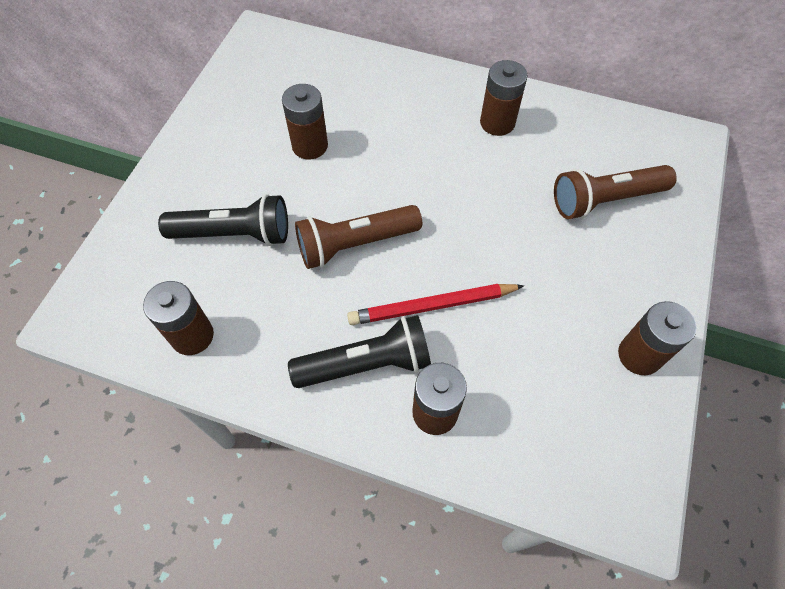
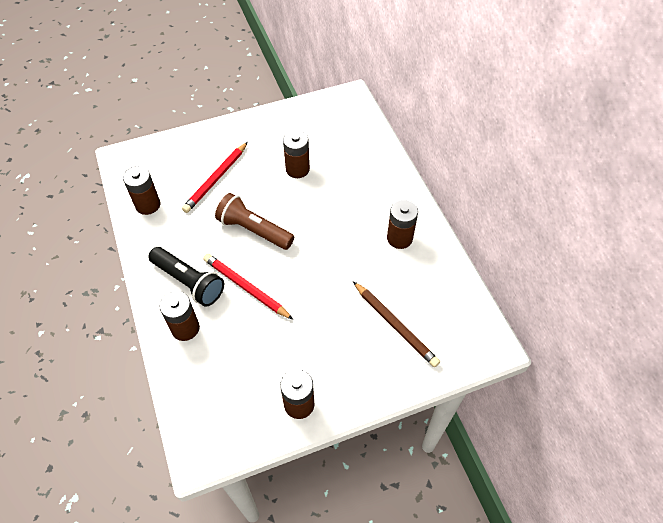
camera: 50 degrees right, 5 degrees down
(234, 234) = (215, 179): black flashlight -> red pencil
(605, 200) = (395, 326): brown flashlight -> brown pencil

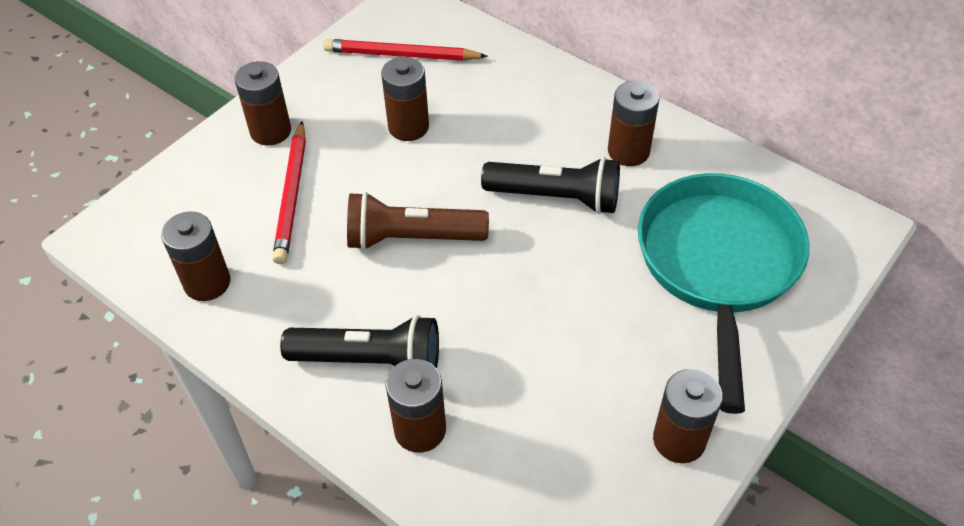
camera: 30 degrees left, 5 degrees down
(231, 140) = (270, 131): none -> brown battery
(246, 287) = (466, 322): red pencil -> red pencil (401, 55)
(341, 245) = (556, 197): none -> black flashlight
(395, 326) = (718, 265): brown pencil -> turquoise pan

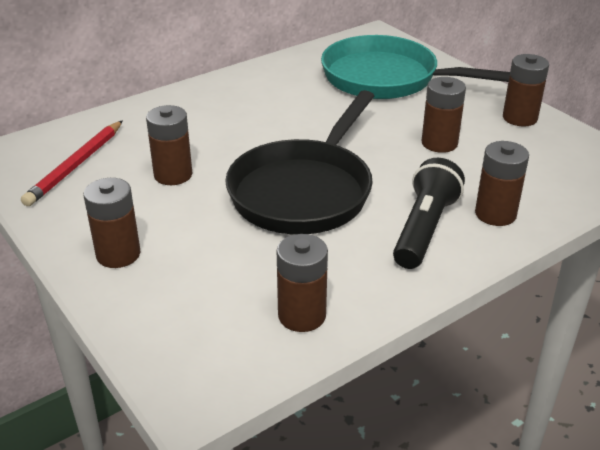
camera: 75 degrees left, 15 degrees down
(291, 195) = (216, 250): red pencil -> none
(412, 238) = (304, 191): brown flashlight -> black pan
(556, 197) = (297, 122): black flashlight -> none
(628, 151) = (268, 88): brown battery -> brown battery (439, 143)

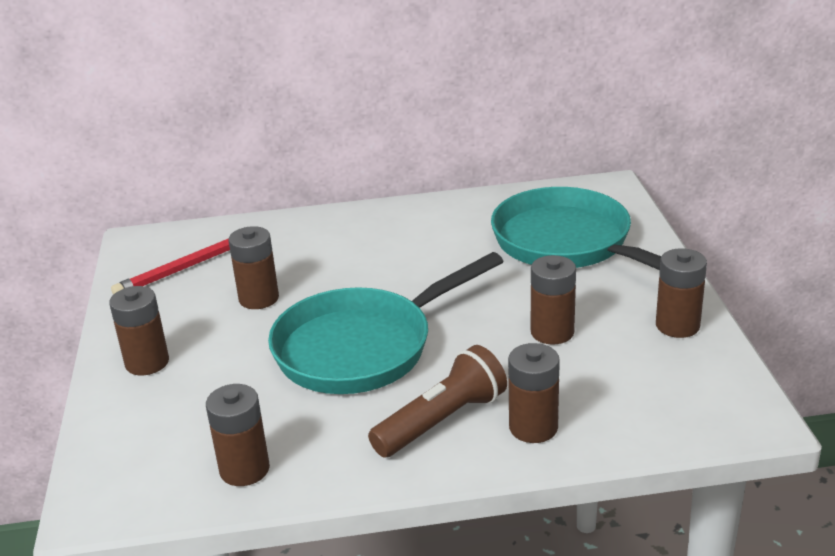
camera: 30 degrees right, 5 degrees down
(304, 191) = (362, 347): black pan -> turquoise pan
(424, 229) = (442, 421): black flashlight -> brown flashlight

